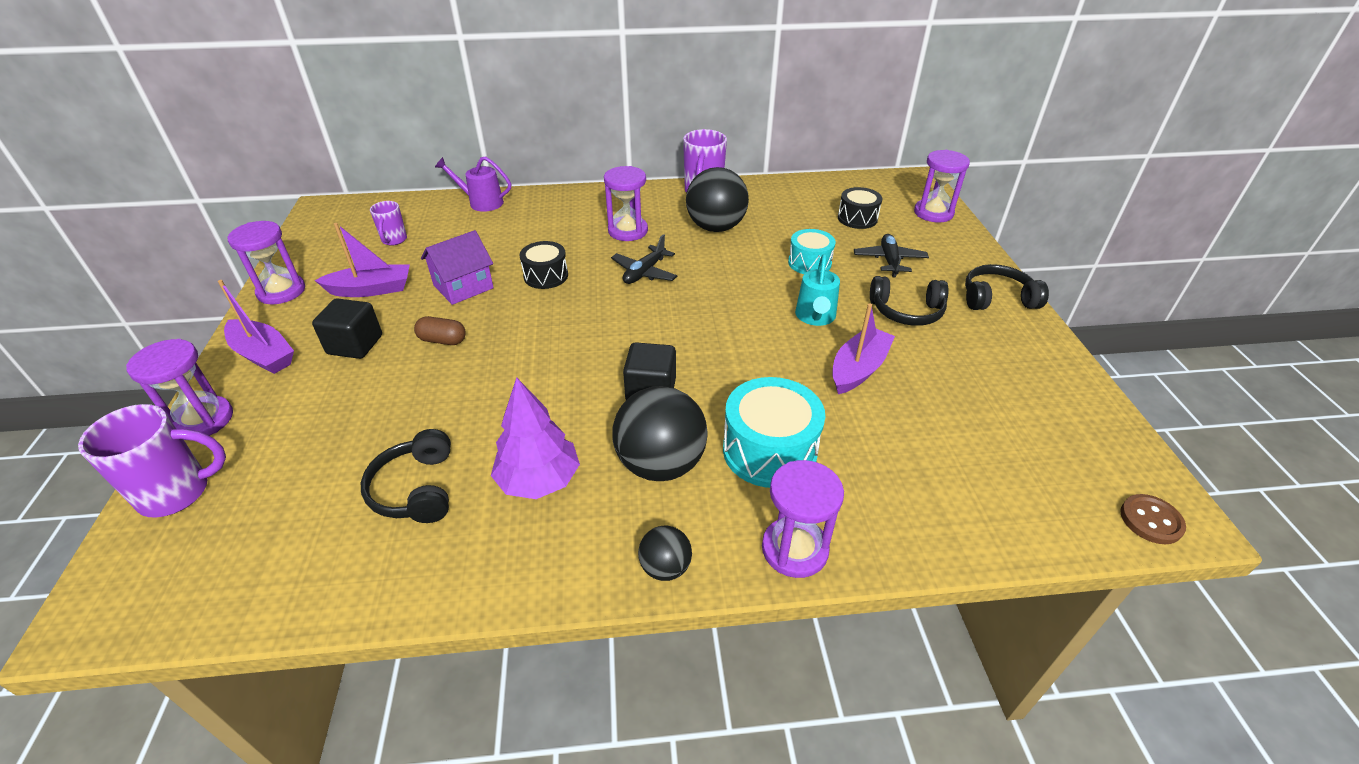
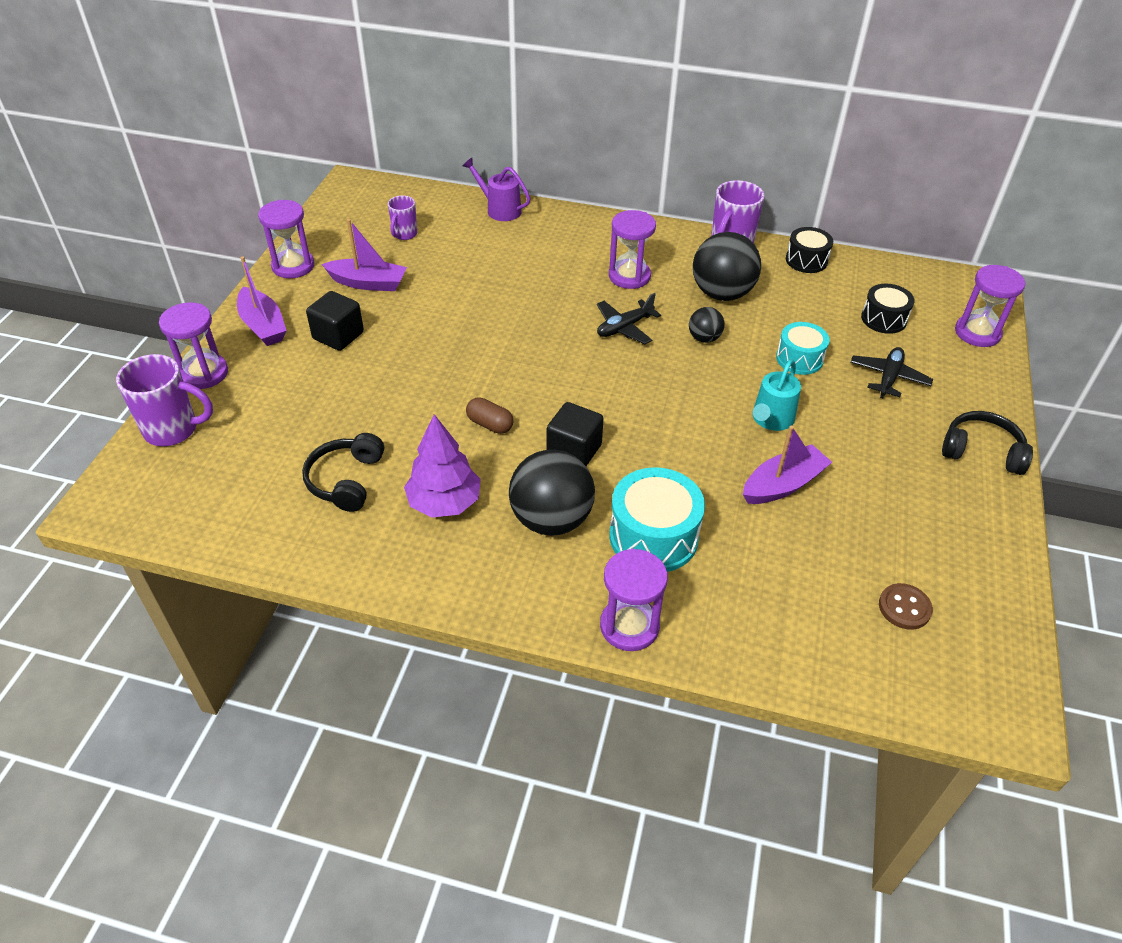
camera: 20 degrees right, 5 degrees up
(443, 340) = (412, 351): brown capsule -> brown capsule (490, 424)
(463, 287) = (449, 300): purple house -> none
(546, 276) = (528, 308): black drum -> black drum (806, 260)
(665, 567) = (515, 605): black ball -> black ball (704, 338)
(906, 311) = (871, 439): black headphones -> none
(1151, 520) = (980, 710): brown button -> brown button (904, 608)

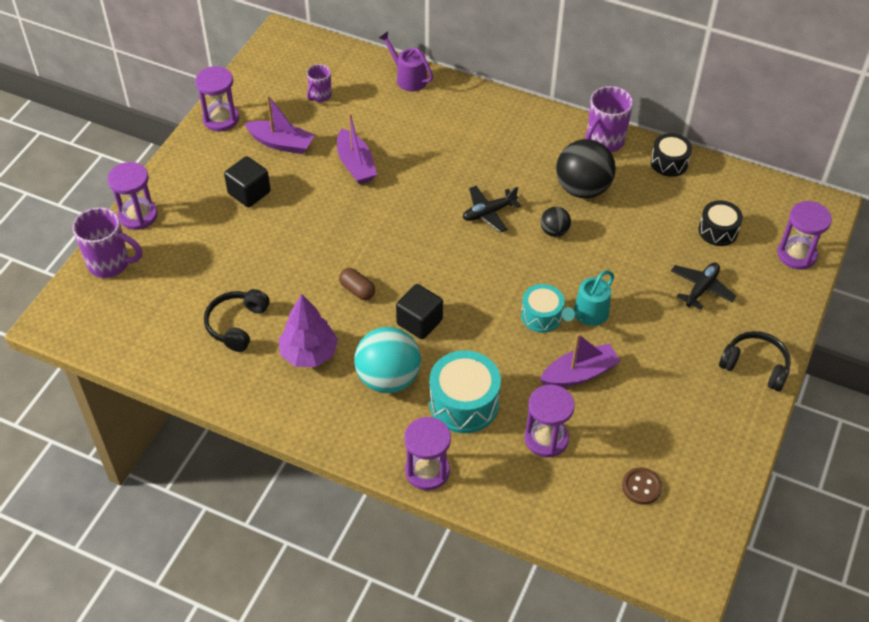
camera: 10 degrees right, 5 degrees up
(263, 326) = (189, 176): purple boat -> purple boat (355, 165)
(551, 519) = (388, 378): black ball -> turquoise ball
(629, 276) = (506, 161): purple hourglass -> purple hourglass (546, 439)
(799, 359) = (630, 261): turquoise drum -> turquoise drum (541, 315)

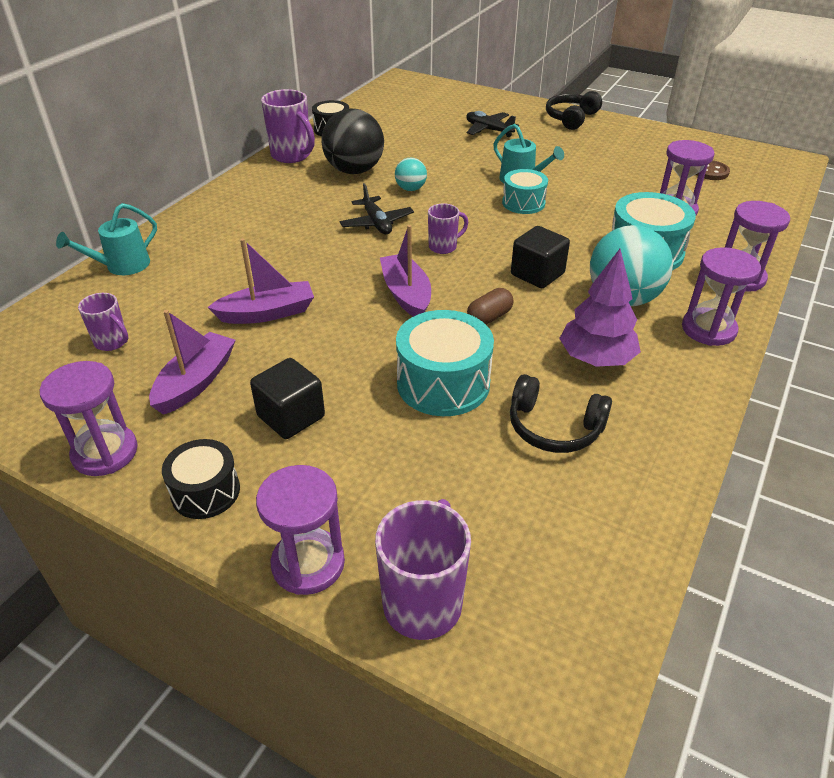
camera: 85 degrees left, 10 degrees down
(281, 265) = (443, 383): none -> turquoise drum
(408, 78) = (122, 266): purple watering can -> turquoise watering can
(456, 259) = (443, 247): none -> purple mug
(554, 231) = (410, 189): black ball -> turquoise ball
(579, 373) = (593, 189): purple boat -> purple boat (406, 294)
(718, 231) = (422, 118): black drum -> black drum (205, 491)
(796, 254) = (452, 93): purple hourglass -> purple hourglass (708, 329)

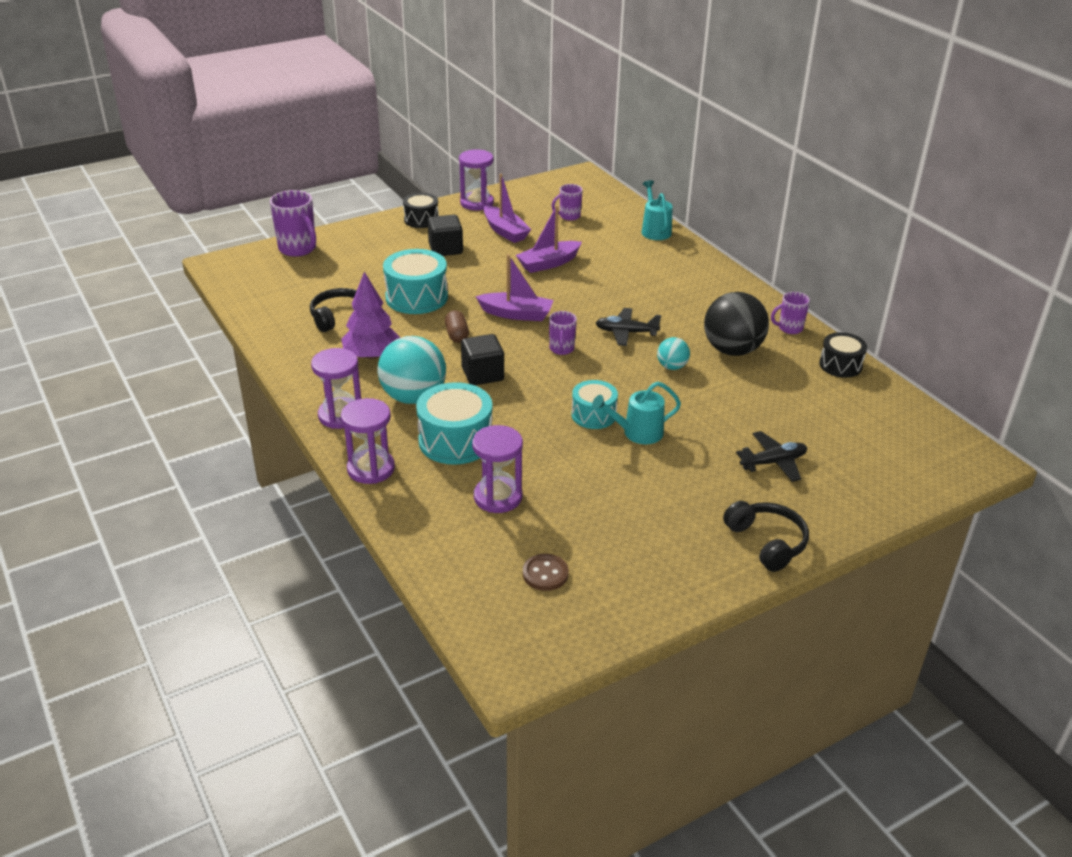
camera: 120 degrees right, 5 degrees down
(267, 313) = (548, 263): purple boat -> purple boat turned 45 degrees clockwise
(292, 156) = (789, 328): purple mug -> purple mug, size x0.59
(308, 563) = (351, 232): purple hourglass -> none

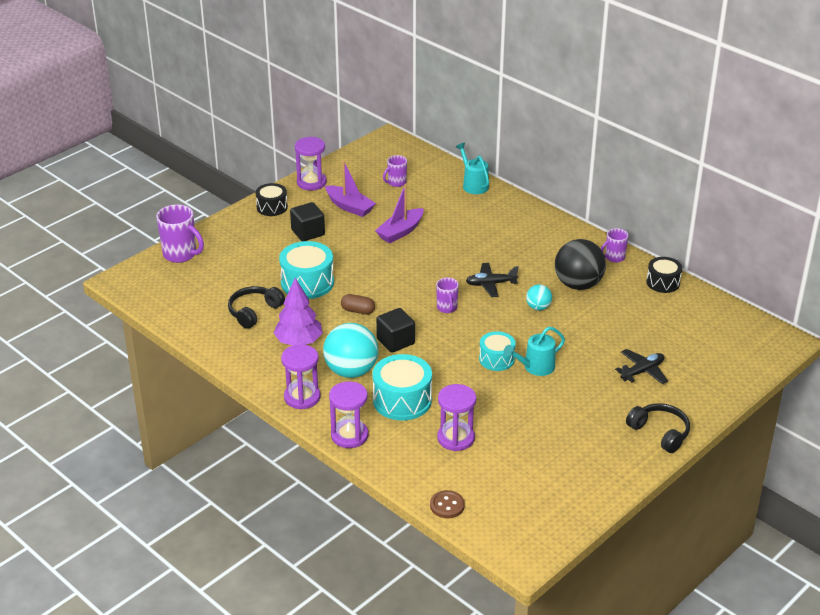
camera: 15 degrees left, 0 degrees up
(457, 335) = (358, 311): brown capsule -> brown capsule turned 45 degrees counterclockwise
(516, 314) = (396, 283): purple boat -> none
(545, 574) = (516, 488): brown button -> brown button (447, 505)

